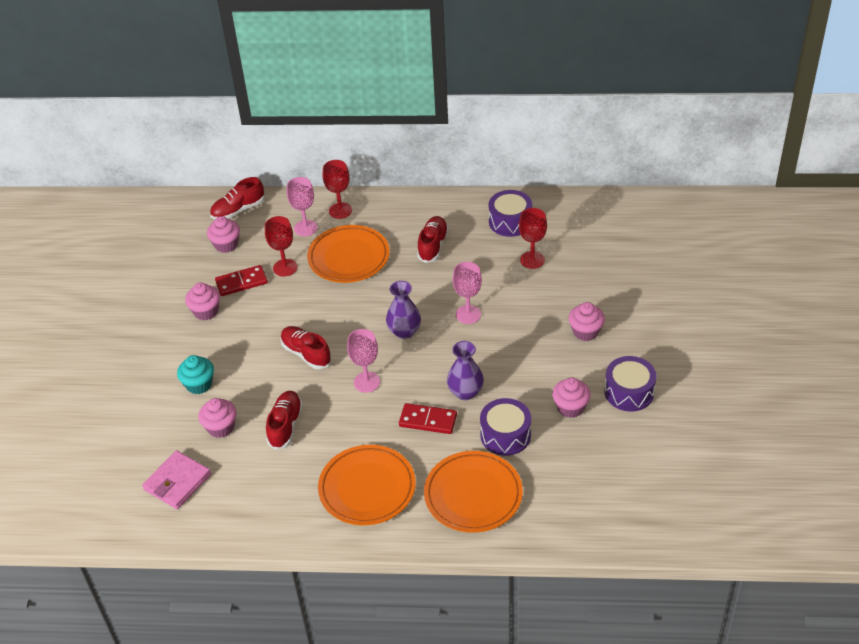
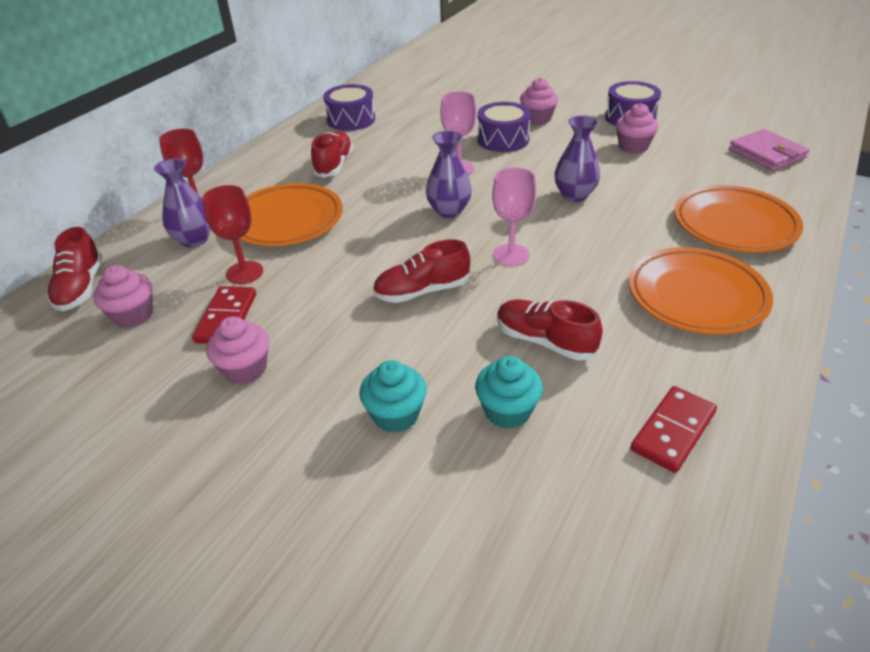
camera: 65 degrees left, 5 degrees down
(177, 482) = (603, 498): pink wallet -> pink wallet (766, 154)
(221, 427) = (507, 411): pink cupcake -> turquoise cupcake
(305, 228) = (194, 240): pink goblet -> purple vase
(428, 420) = (603, 227): red domino -> red domino (672, 431)
(433, 246) = (334, 165): red shoe -> red shoe turned 60 degrees clockwise
(505, 435) = (652, 187): purple drum -> purple drum (503, 140)
(532, 260) = (416, 121): red goblet -> none

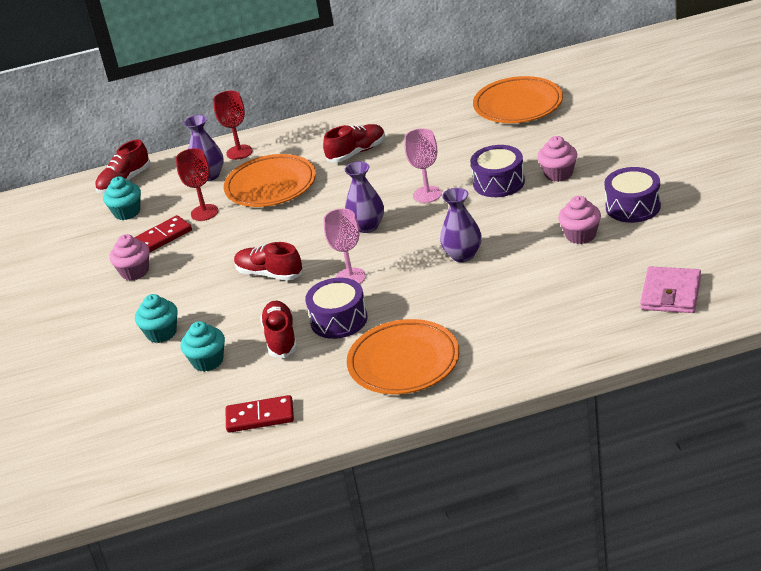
camera: 50 degrees right, 5 degrees down
(133, 315) = (127, 212): pink cupcake -> turquoise cupcake
(351, 120) = (427, 113): purple drum -> purple drum (339, 320)
(734, 225) = (522, 333): orange plate -> orange plate (518, 105)

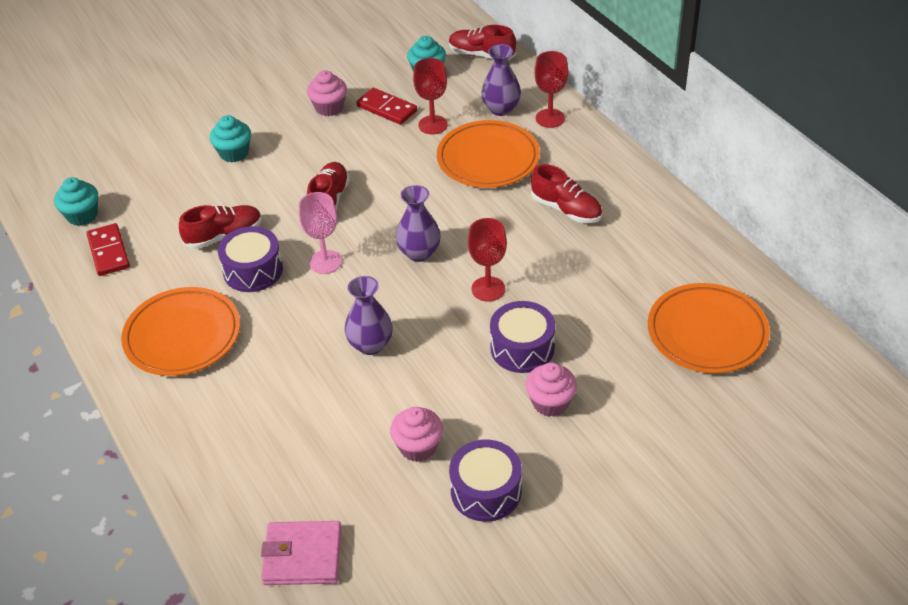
camera: 70 degrees right, 10 degrees up
(207, 361) = (191, 195): turquoise cupcake -> turquoise cupcake (82, 215)
(427, 194) = (488, 289): pink goblet -> red goblet

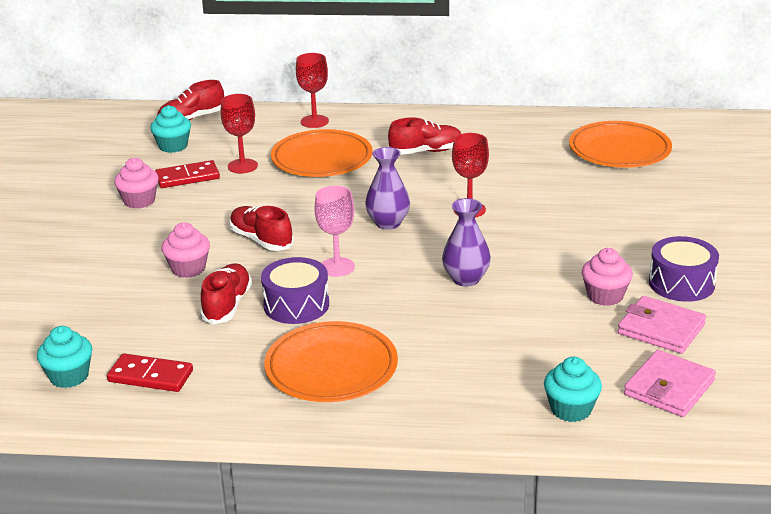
camera: 55 degrees left, 15 degrees down
(234, 153) = (120, 265): turquoise cupcake -> turquoise cupcake (571, 409)
(393, 510) = (661, 329): none -> pink wallet
(501, 109) = (271, 134): purple vase -> none
(522, 348) = (551, 219): purple drum -> none
(550, 402) = (620, 228): pink cupcake -> pink cupcake (188, 268)

